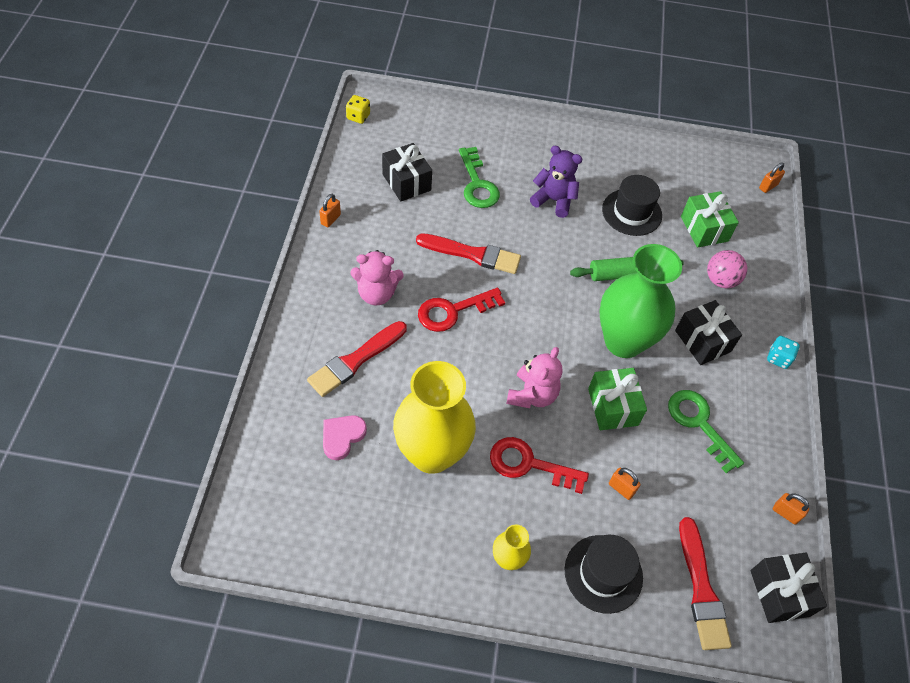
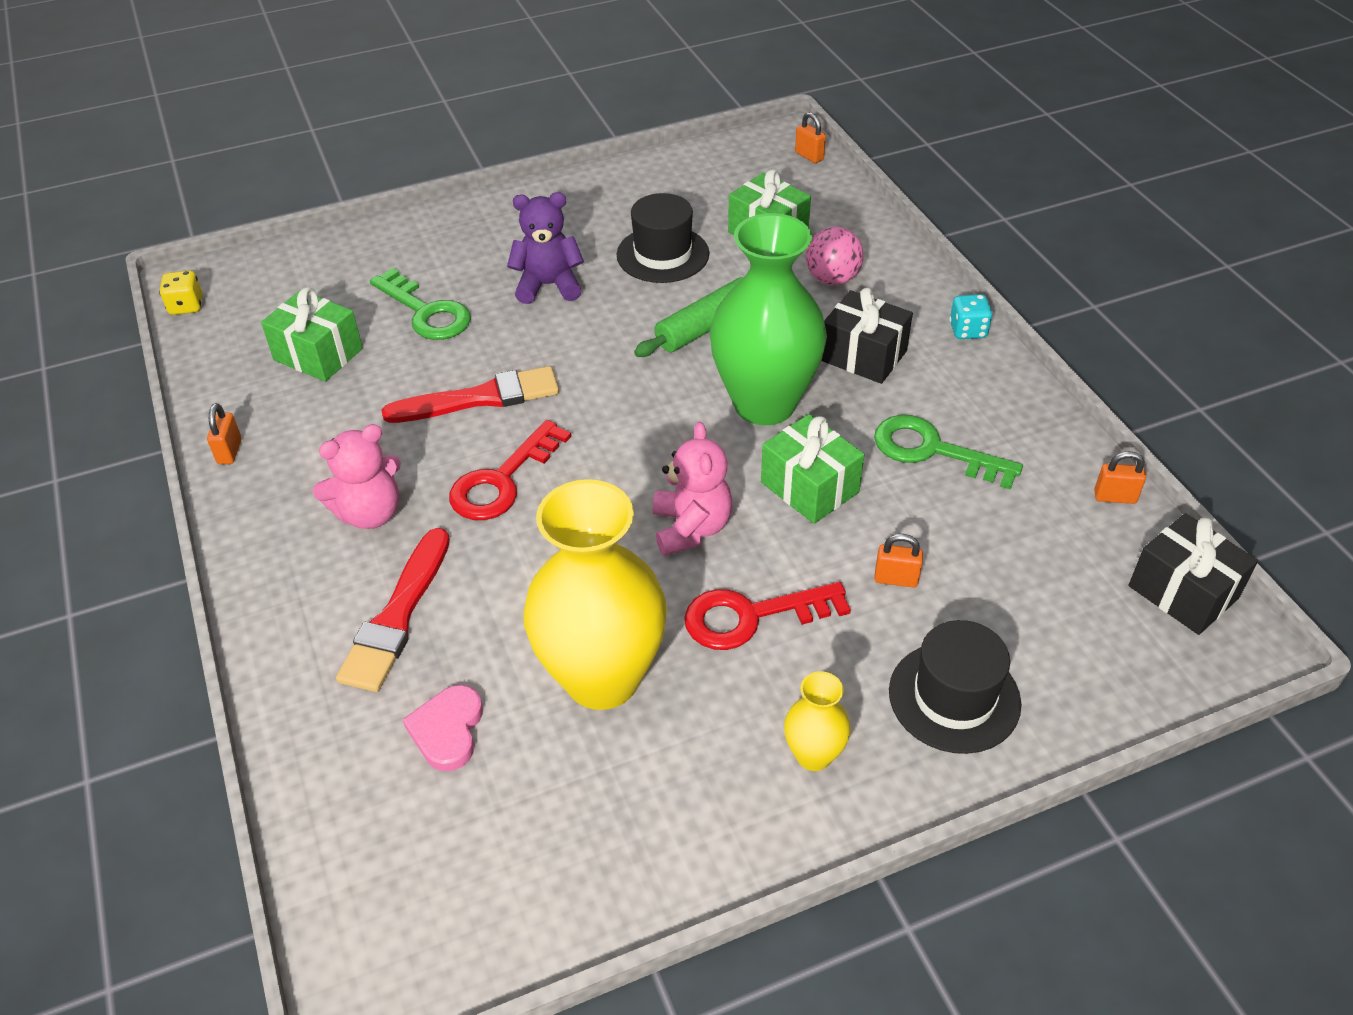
camera: 25 degrees left, 10 degrees down
(406, 182) = (318, 354): black gift -> green gift
(701, 589) = (1090, 643): red brush -> none
(768, 186) = (809, 156): orange padlock -> orange padlock turned 60 degrees counterclockwise

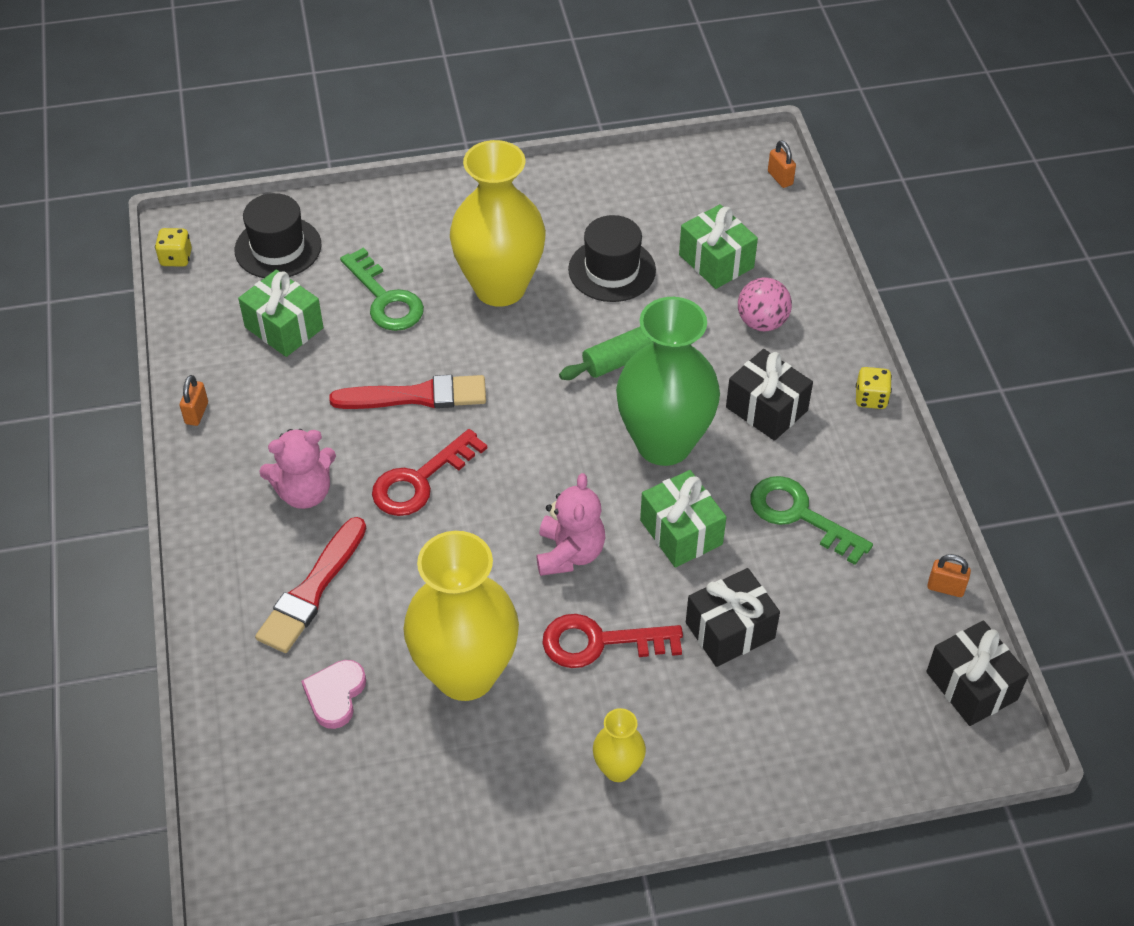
camera: 10 degrees right, 5 degrees up
(548, 285) = (500, 287): purple teddy bear -> yellow vase
(896, 579) = (730, 630): orange padlock -> black gift
(954, 697) = (746, 742): black hat -> black hat (278, 248)
(968, 330) = (871, 398): turquoise dice -> yellow dice

